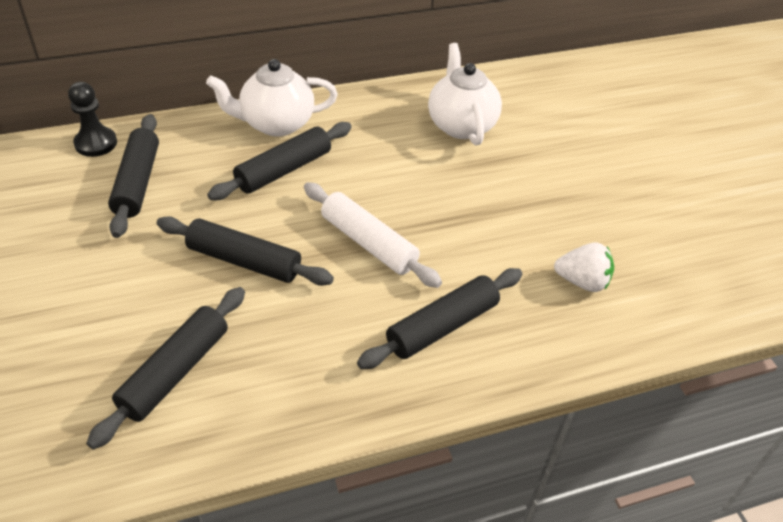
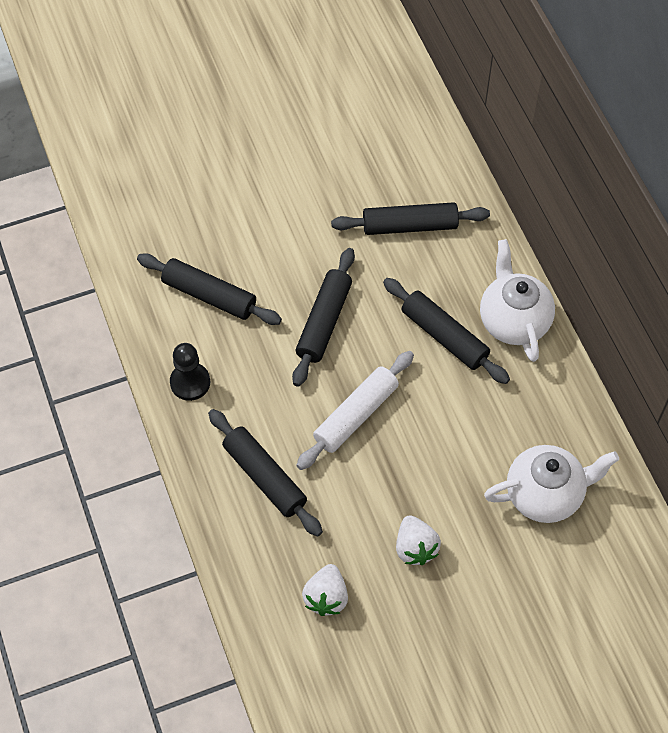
camera: 90 degrees right, 15 degrees up
(96, 143) = (457, 182): black pawn -> black pawn (190, 382)
(520, 211) = (415, 548): none -> white strawberry

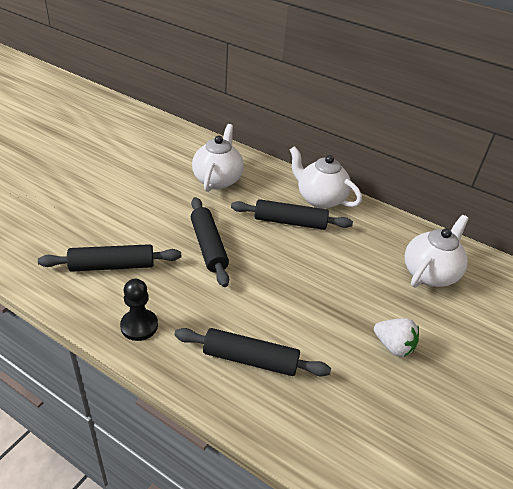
camera: 40 degrees left, 20 degrees down
(326, 597) = (371, 418): white strawberry -> none
(356, 415) = (278, 287): white rolling pin -> none
(409, 226) = (217, 179): black rolling pin -> white teapot

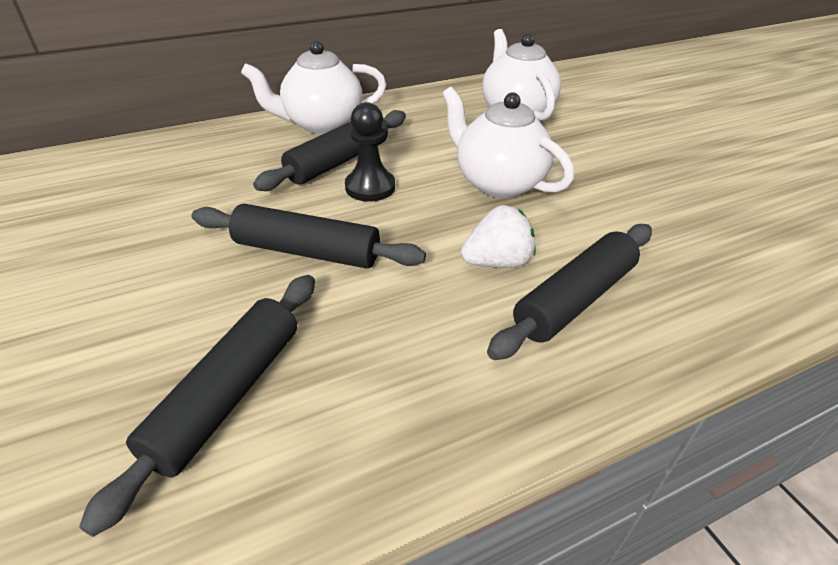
camera: 55 degrees left, 0 degrees up
(139, 326) = (421, 410): black pawn -> black pawn (370, 187)
(217, 179) = (168, 185): white teapot -> white teapot (498, 183)
(393, 346) = (610, 177): white strawberry -> white strawberry (497, 262)

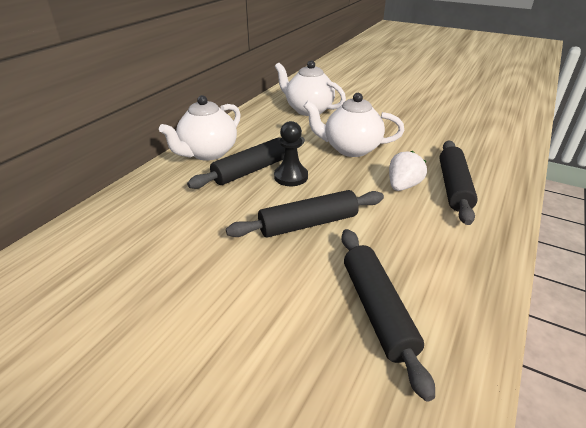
camera: 35 degrees left, 5 degrees down
(338, 161) = (251, 170): black rolling pin -> black rolling pin turned 45 degrees clockwise

